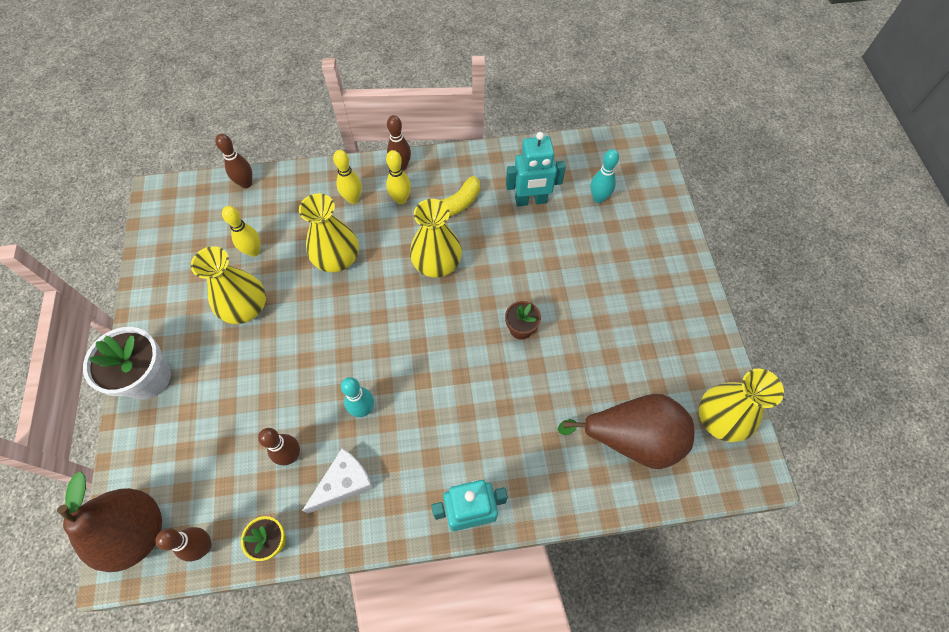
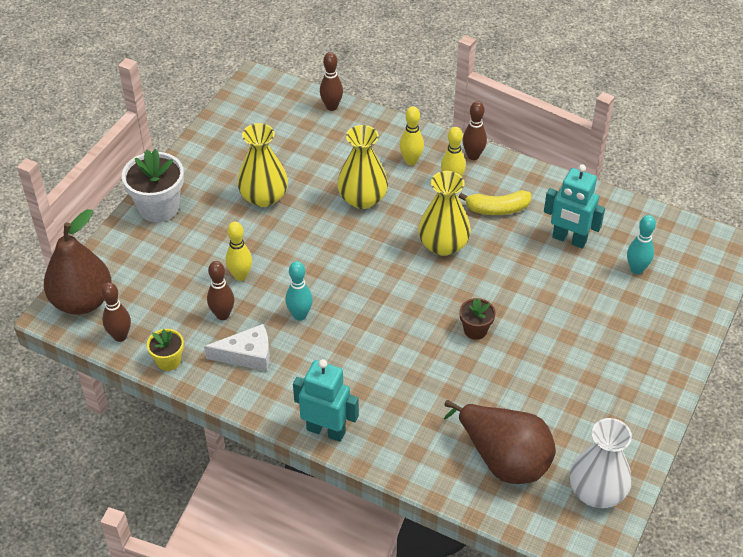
camera: 35 degrees right, 15 degrees down
(254, 251) = (300, 160): yellow bowling pin -> yellow bowling pin (240, 276)
(720, 419) = (596, 492): yellow vase -> white vase

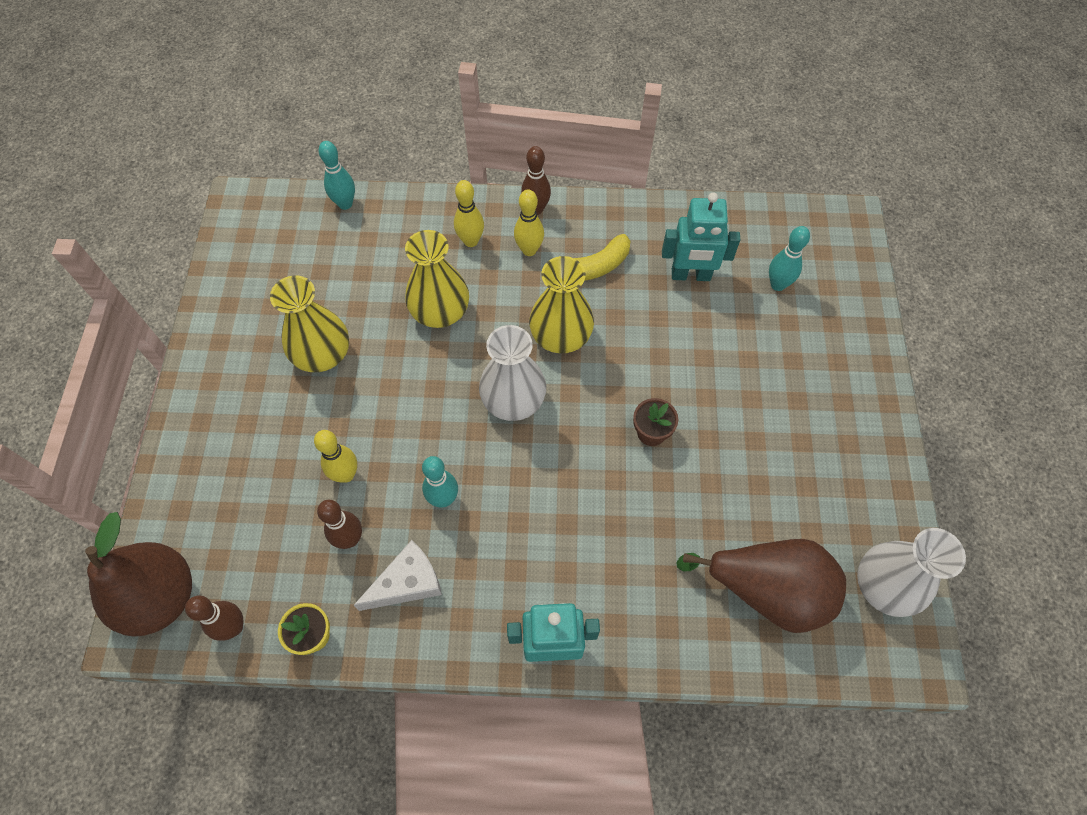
camera: 25 degrees left, 15 degrees up
(159, 207) = (198, 420): white flower pot -> none
(331, 107) = (345, 204): brown bowling pin -> turquoise bowling pin
(384, 273) = (513, 400): none -> white vase

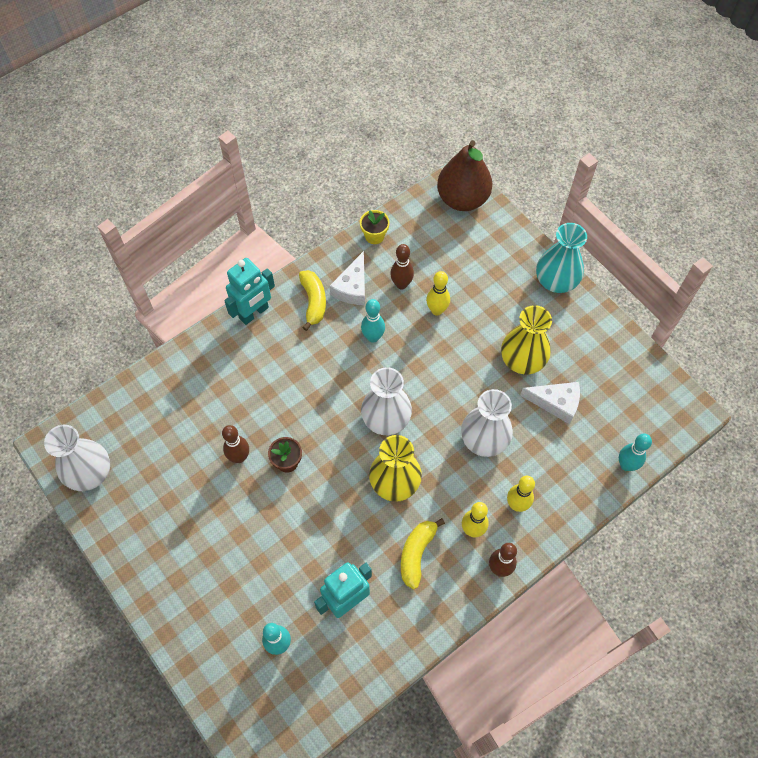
camera: 140 degrees right, 0 degrees up
(192, 406) = (556, 281): none -> turquoise vase
(234, 627) = (415, 213): brown bowling pin -> brown bowling pin (239, 457)
(340, 293) = (556, 403): none -> white cheese
(440, 311) = (484, 439): yellow vase -> white vase
(469, 601) = (313, 302): none -> yellow banana
(767, 590) = (157, 421): brown pear -> none

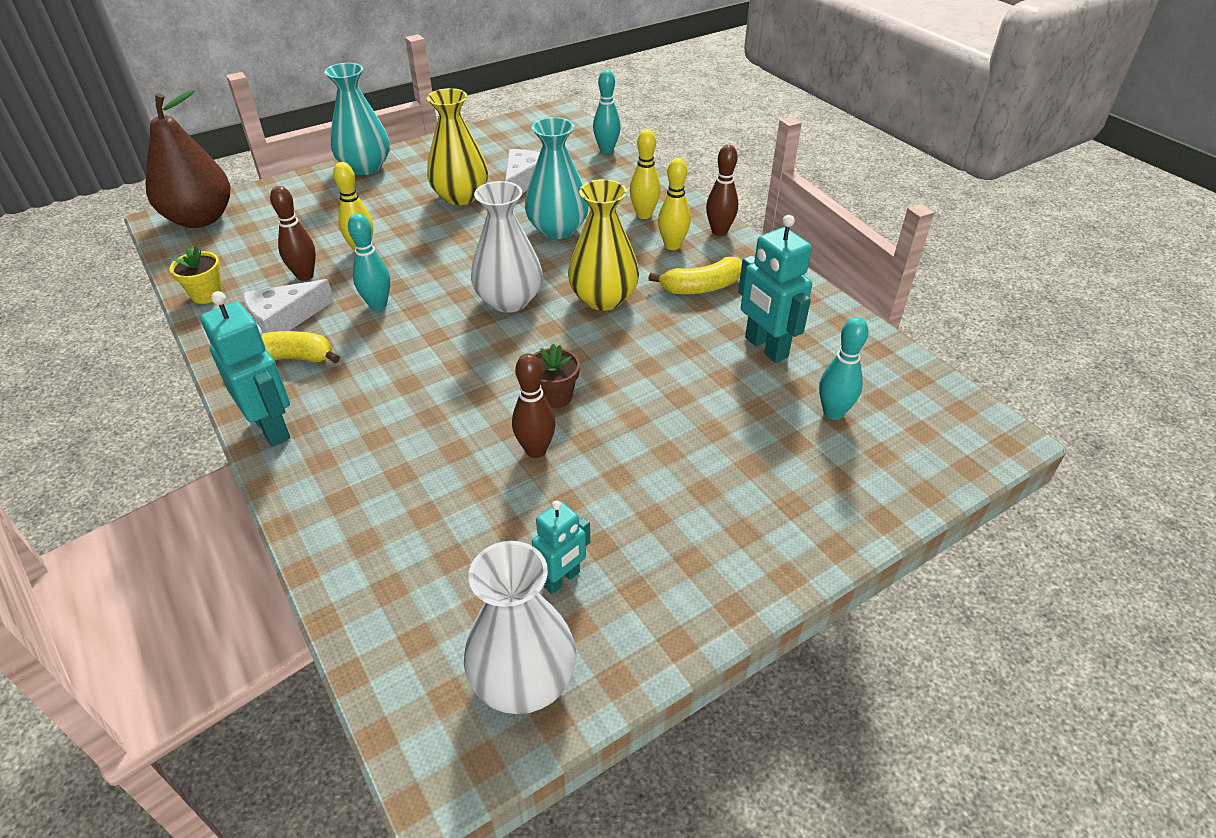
camera: 85 degrees left, 20 degrees down
(146, 483) = (562, 579): none -> turquoise robot
(352, 287) = (284, 319): white cheese -> white cheese turned 120 degrees clockwise
(417, 554) = (701, 287): yellow banana -> yellow banana turned 45 degrees counterclockwise
(484, 439) = (557, 229): white vase -> turquoise vase

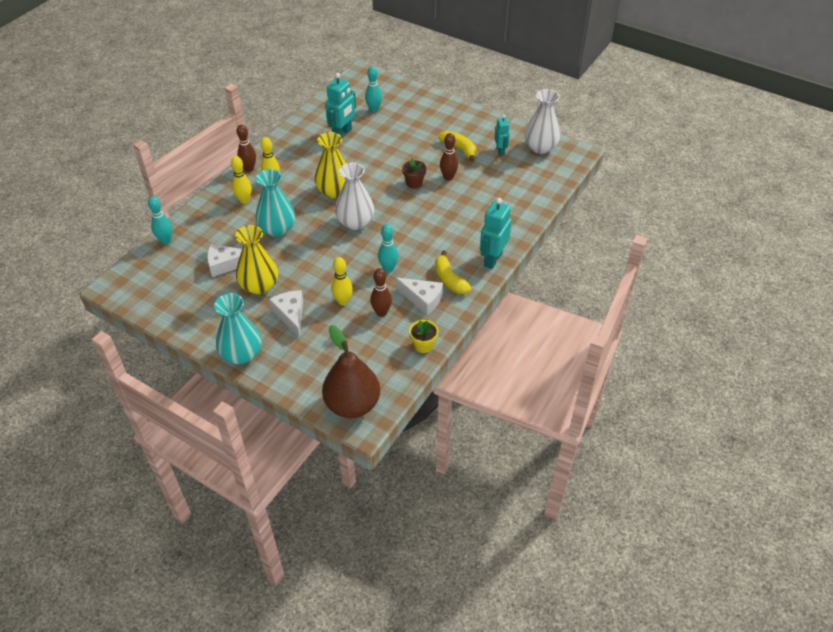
camera: 115 degrees left, 5 degrees up
(386, 208) = (290, 315): none -> white cheese
(562, 579) = (500, 151): turquoise robot -> turquoise robot turned 60 degrees clockwise
(701, 287) = (306, 162): yellow banana -> yellow banana (459, 149)

